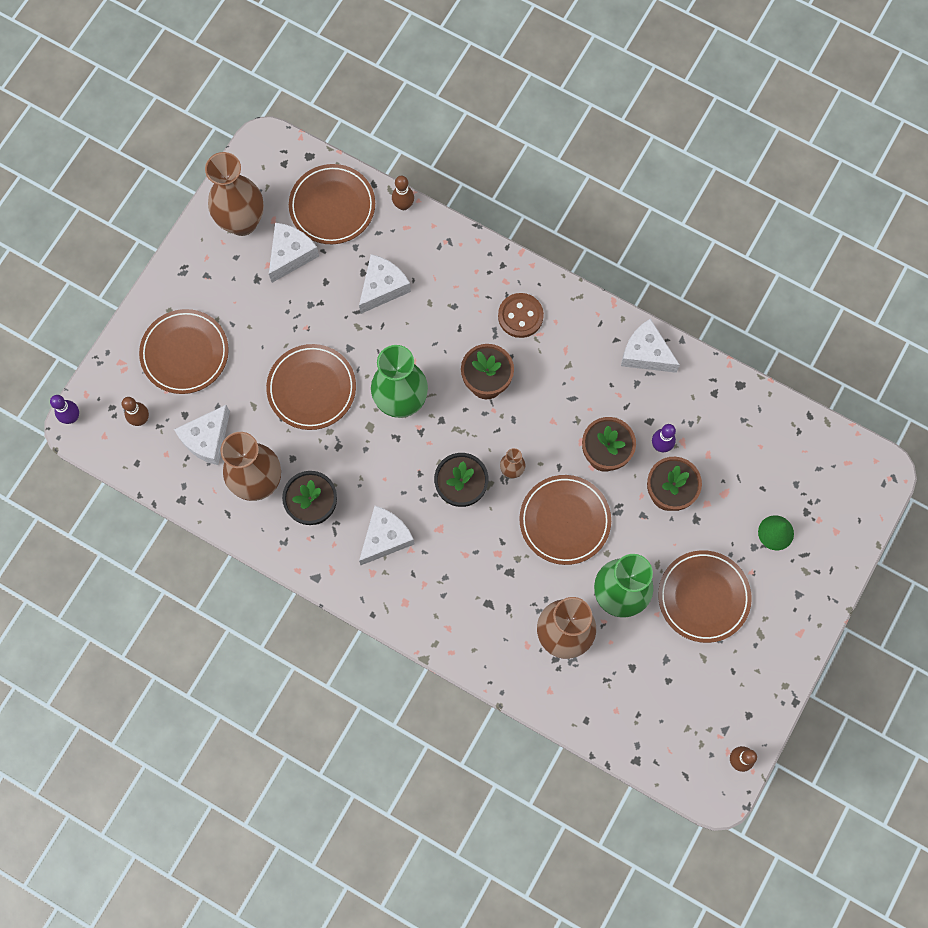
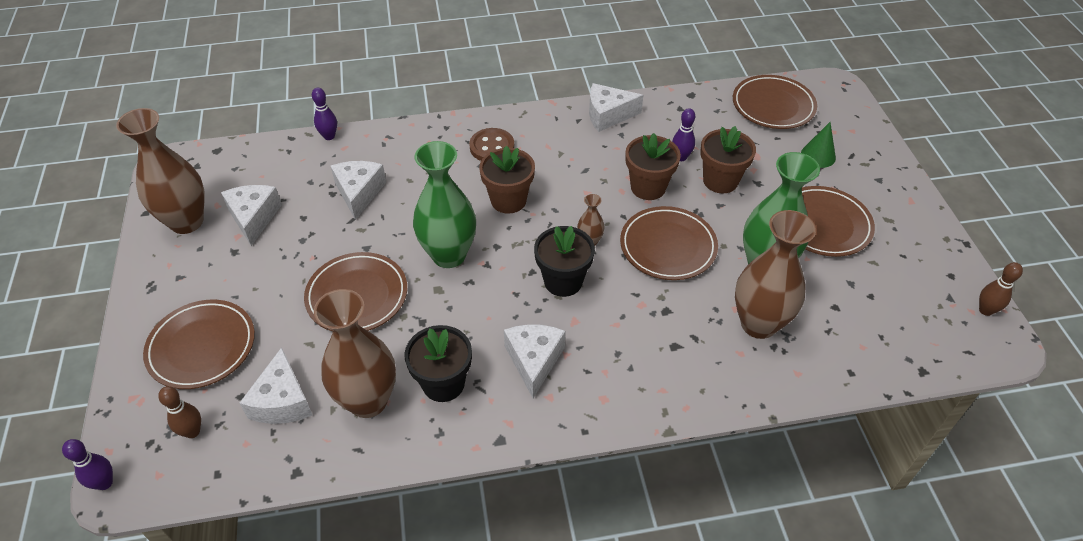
camera: 40 degrees left, 25 degrees down
(332, 206) = (266, 168): brown plate -> brown plate (773, 106)
(403, 205) = (329, 136): brown bowling pin -> purple bowling pin

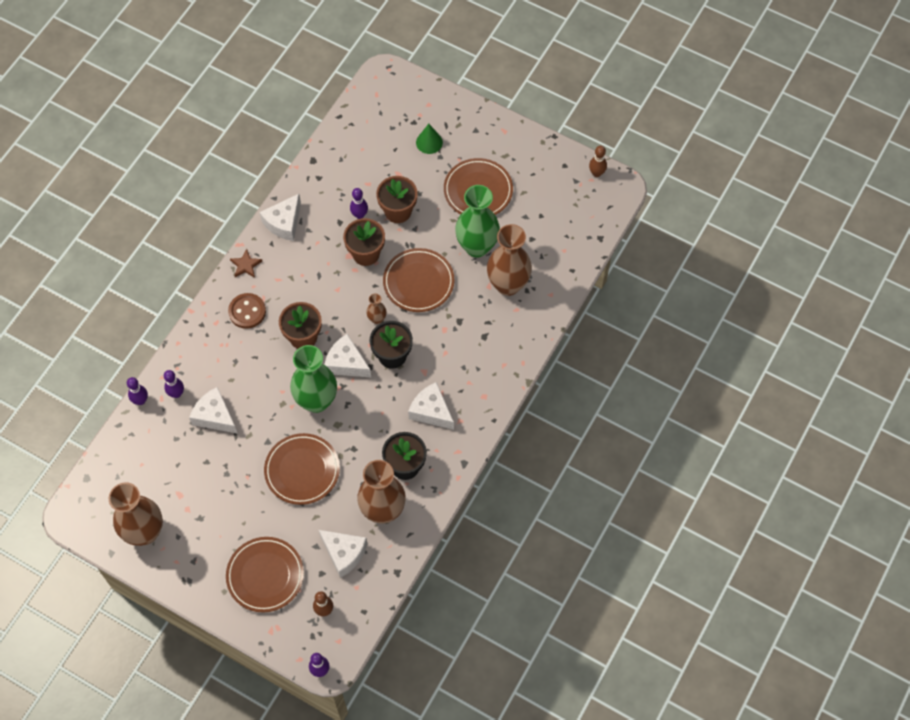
camera: 50 degrees left, 15 degrees up
(254, 218) = (179, 490): white cheese -> white cheese (346, 363)
(358, 154) = (176, 393): none -> purple bowling pin
(537, 118) = (245, 265): none -> brown star
(773, 106) = (368, 125): brown plate -> none

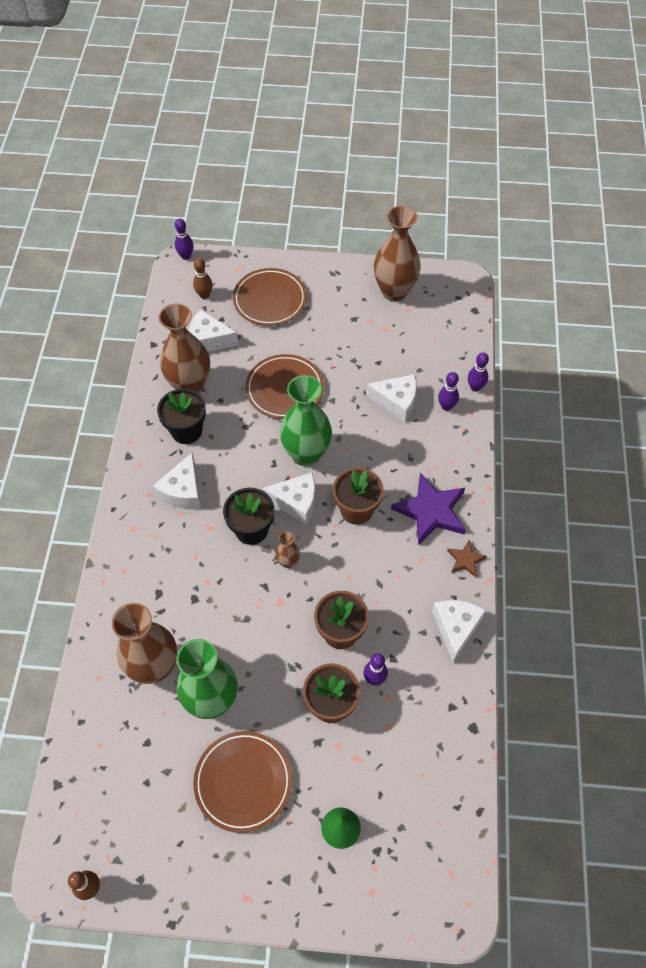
camera: 155 degrees right, 5 degrees down
(247, 311) = (431, 511): brown button -> purple star
(418, 282) = (262, 624): brown plate -> none
(431, 411) = (183, 491): white cheese -> white cheese turned 90 degrees clockwise

